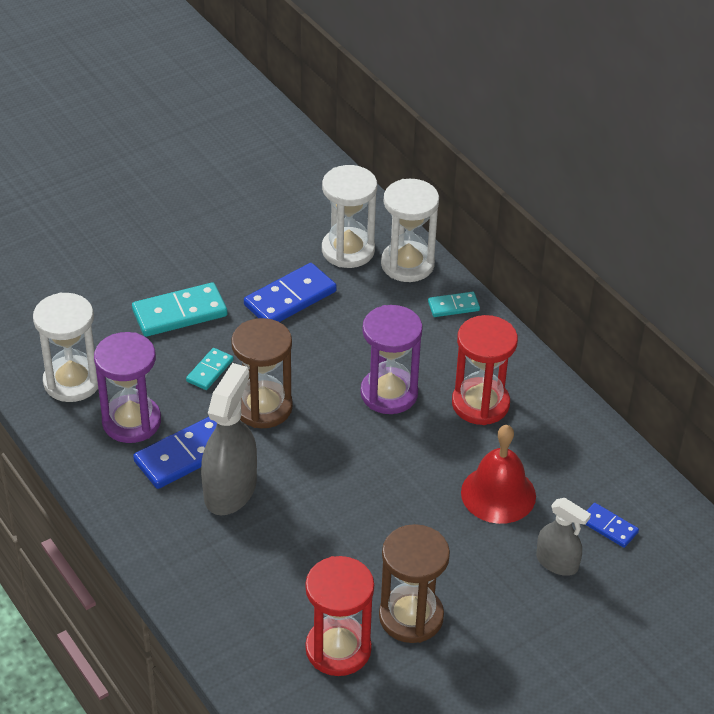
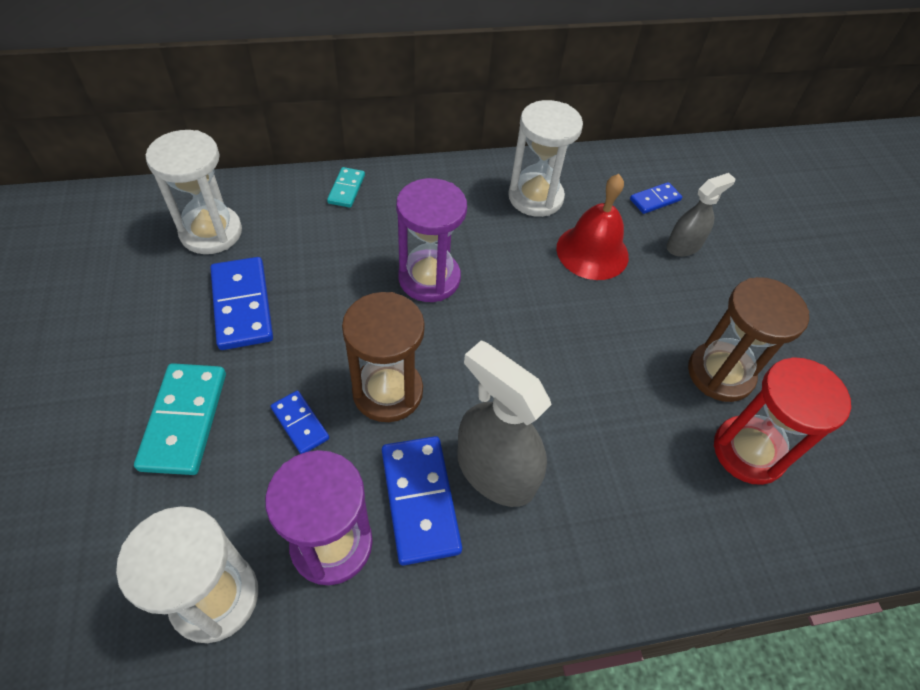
camera: 70 degrees left, 10 degrees up
(209, 371) = (300, 423): turquoise domino -> blue domino
(407, 264) = (267, 197): white hourglass -> white hourglass (535, 197)
(480, 404) = (479, 220): red hourglass -> none

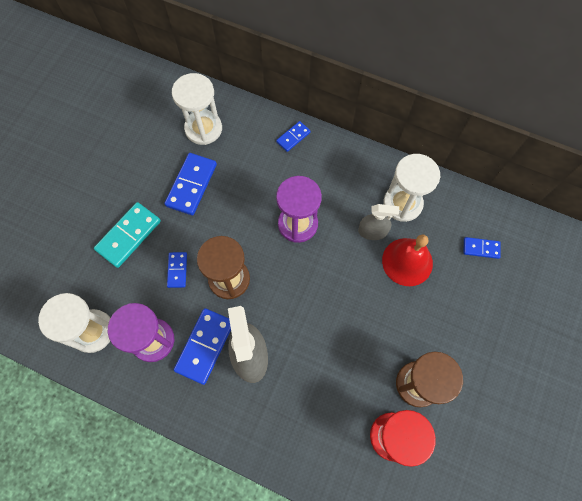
camera: 40 degrees right, 15 degrees up
(346, 189) = (293, 137): turquoise domino -> blue domino
(683, 246) = (470, 291): grey spray bottle -> grey spray bottle (372, 231)

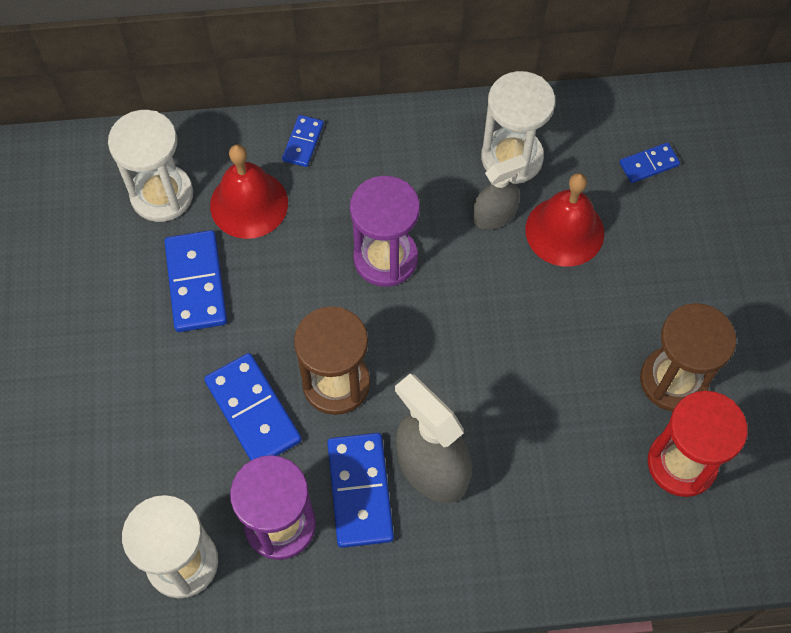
camera: 30 degrees left, 5 degrees down
(128, 235) = (147, 402): turquoise domino -> none
(177, 270) = (253, 411): blue domino -> blue domino, size x1.80
(244, 156) = (249, 204): none -> red bell

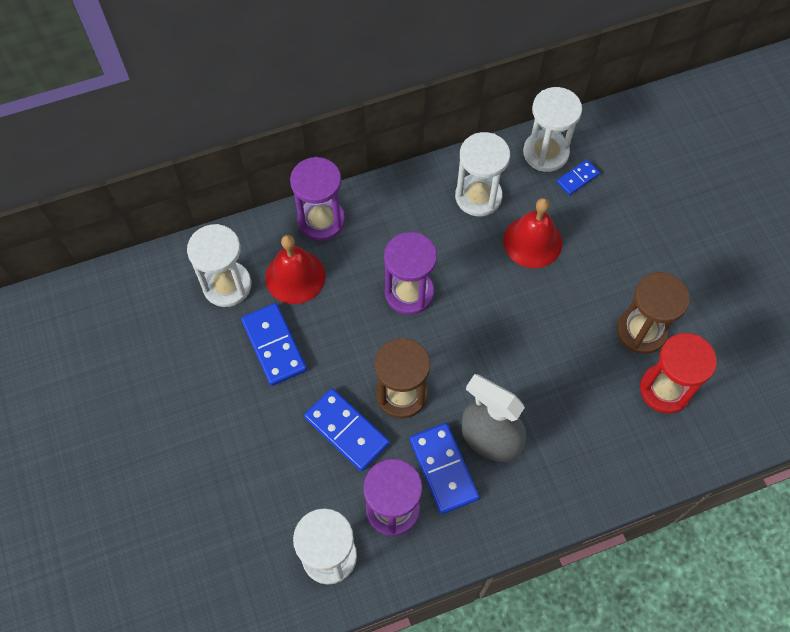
camera: 15 degrees left, 0 degrees up
(303, 142) = (321, 221): blue domino -> purple hourglass
(494, 215) = (478, 242): grey spray bottle -> none
(617, 122) = (545, 153): none -> white hourglass

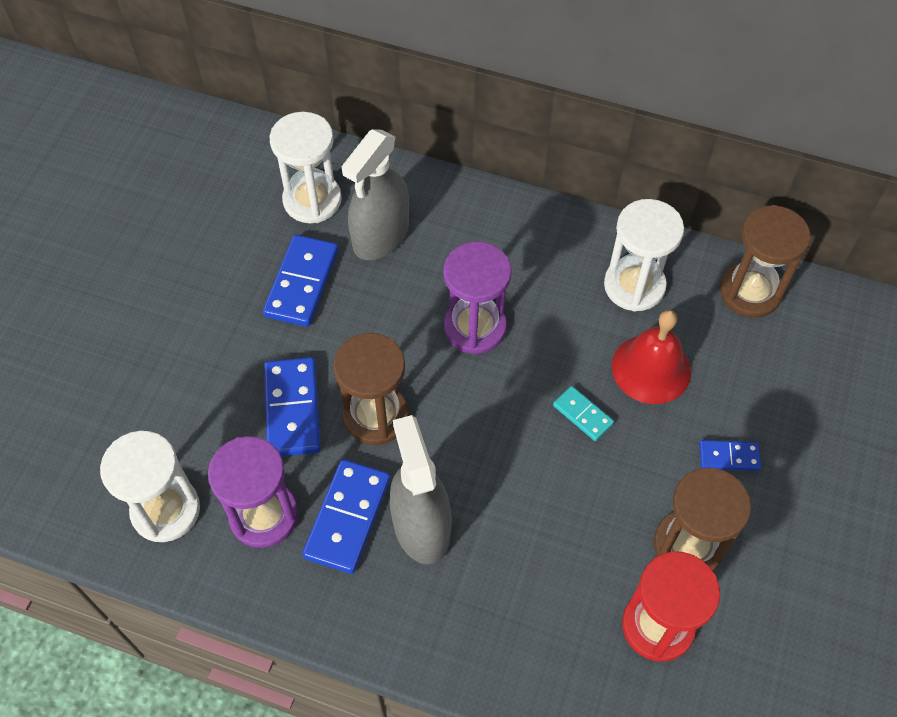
camera: 40 degrees right, 5 degrees down
(295, 276) = (381, 235): red bell -> grey spray bottle
(321, 221) = (454, 202): purple hourglass -> none
(519, 299) = (583, 414): none -> turquoise domino
(545, 153) = (750, 292): white hourglass -> brown hourglass
(577, 178) = (762, 341): blue domino -> blue domino (729, 456)

